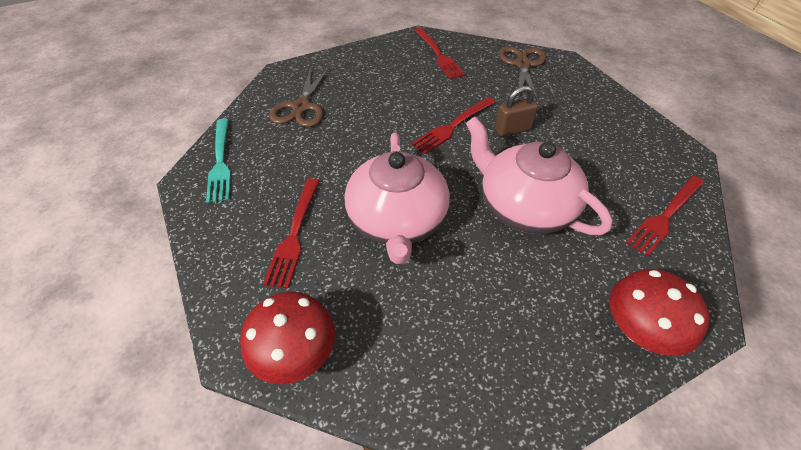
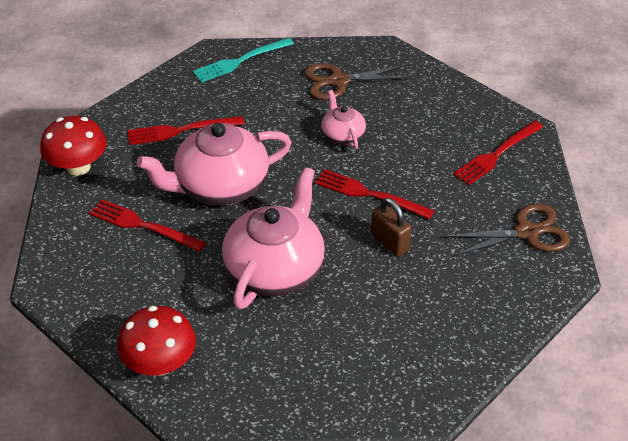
camera: 70 degrees right, 5 degrees down
(372, 122) = (342, 135): none -> pink teapot
(665, 216) = (310, 383): red fork -> red fork (142, 225)

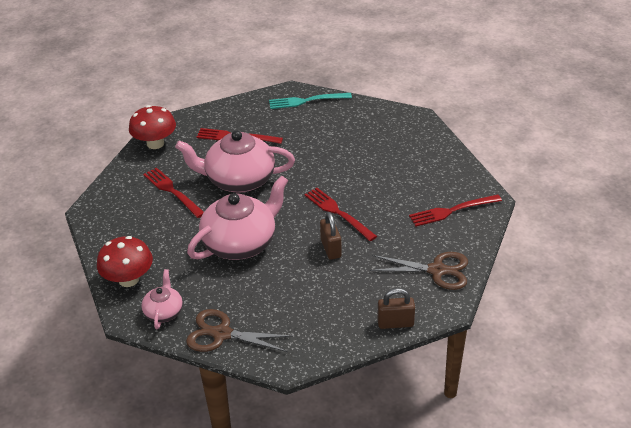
camera: 25 degrees right, 5 degrees down
(338, 81) = (367, 131): brown scissors -> brown scissors (222, 334)
(342, 135) = (346, 168): pink teapot -> pink teapot (164, 312)
(522, 312) = (395, 323): none -> brown padlock

